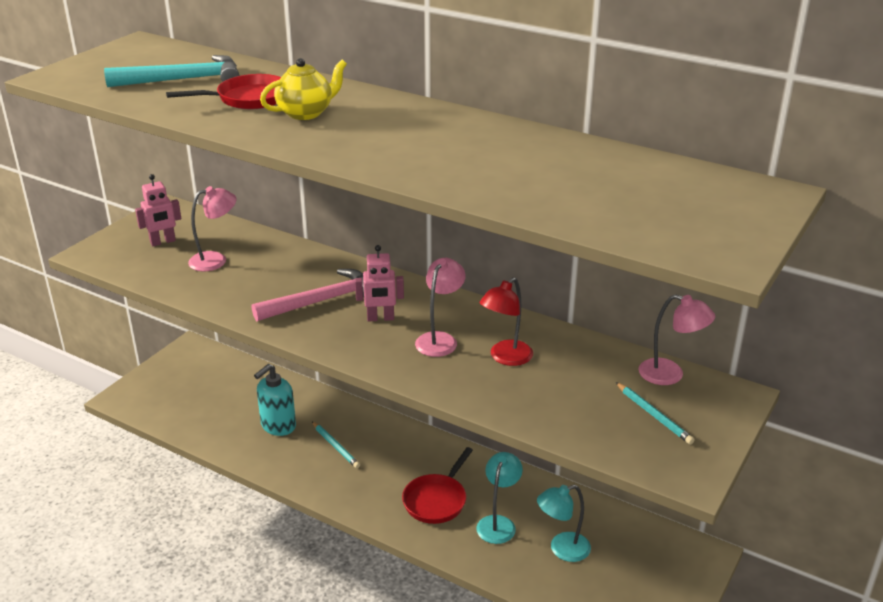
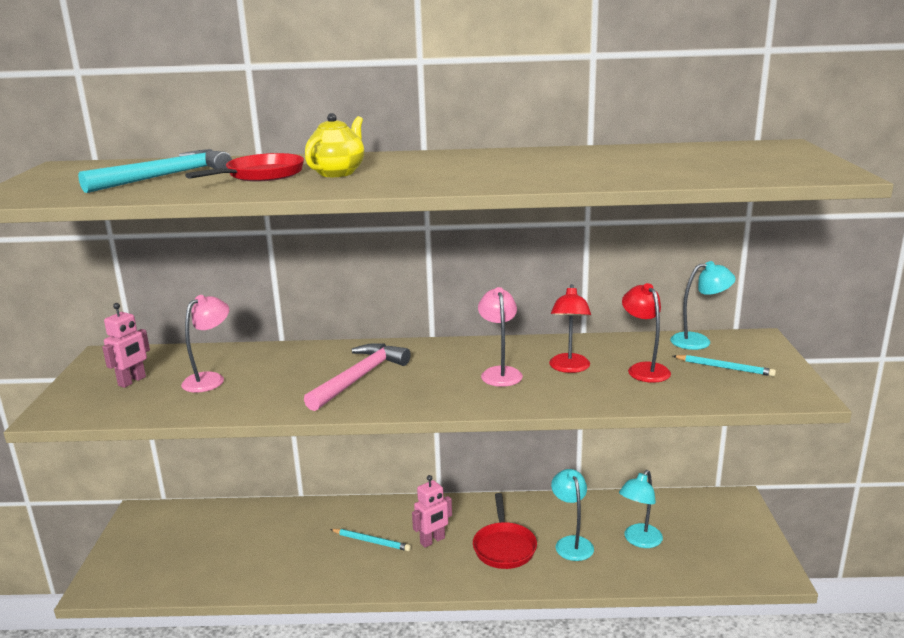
camera: 30 degrees left, 10 degrees down
(278, 426) = (298, 546): turquoise soap dispenser -> none
(380, 318) = (429, 374): pink robot -> pink robot (432, 541)
(573, 386) = (644, 369): none -> red lamp
(670, 375) = (698, 341): pink lamp -> turquoise lamp

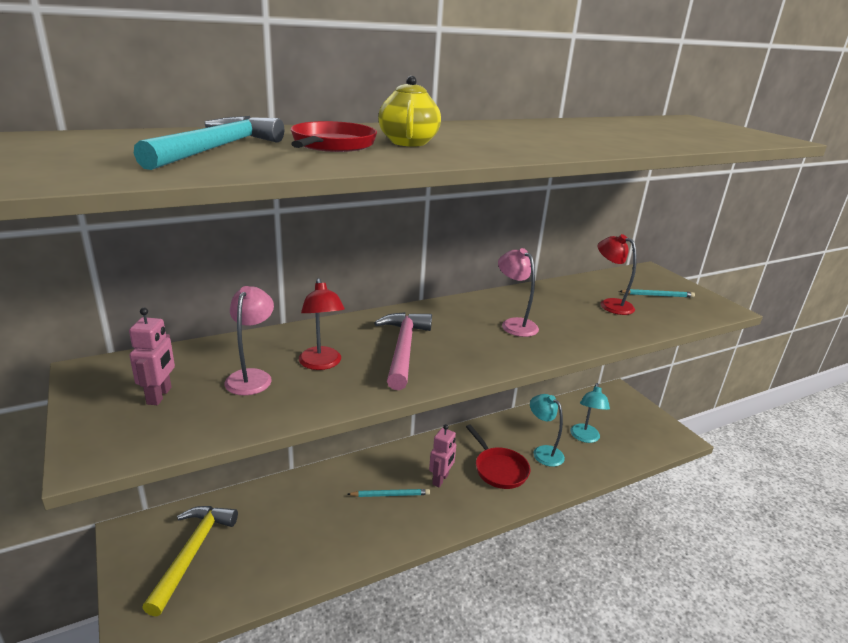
camera: 30 degrees left, 5 degrees up
(173, 542) = (192, 552): none -> yellow hammer
(569, 368) = (559, 312): red lamp -> red lamp (321, 364)
(698, 341) = (617, 277): turquoise lamp -> none

